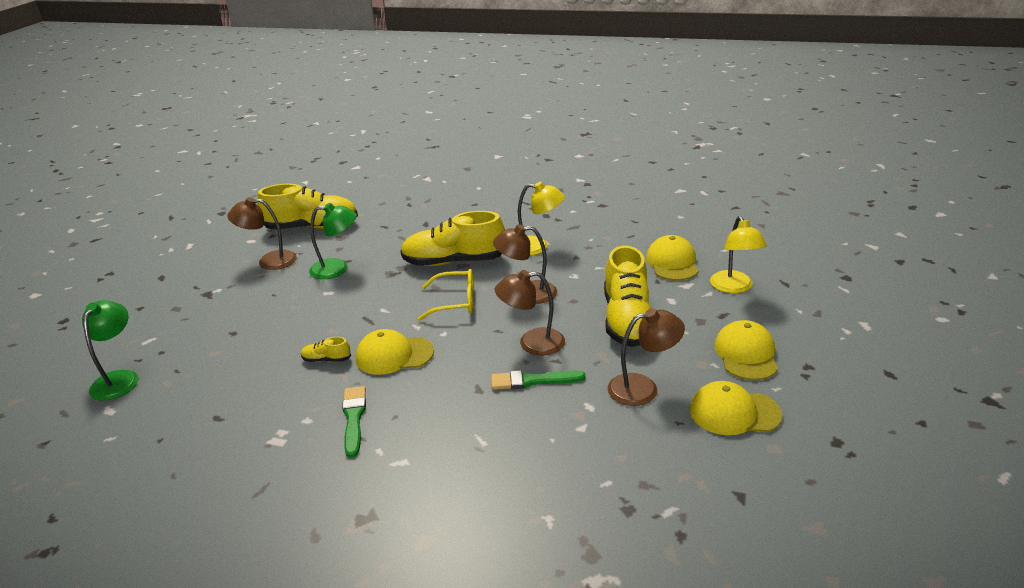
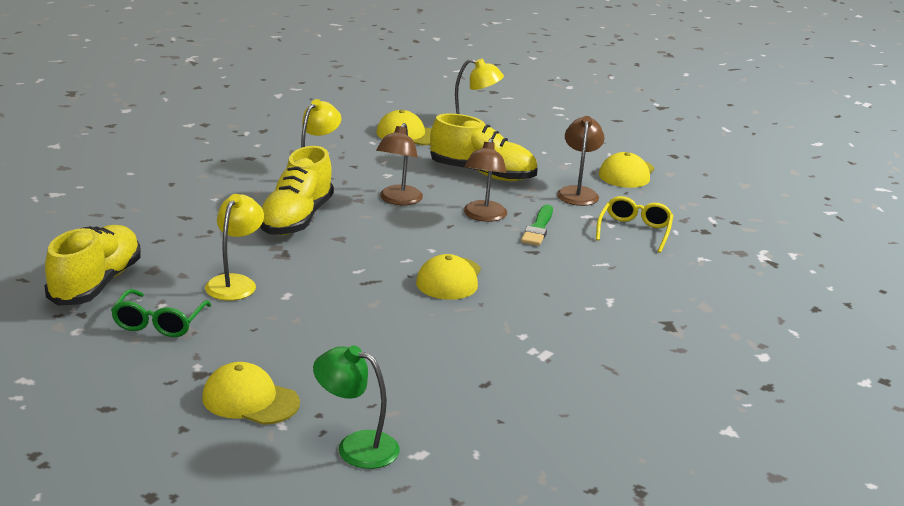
camera: 75 degrees left, 5 degrees down
(269, 261) = (159, 323): brown lamp -> green glasses
(326, 359) = (427, 313): yellow shoe -> none
(337, 269) = (235, 283): green lamp -> yellow lamp
(354, 418) = (535, 312): green brush -> none
(455, 302) = (380, 234): yellow glasses -> yellow glasses (634, 231)
(746, 354) = (563, 150): yellow cap -> yellow cap (250, 400)

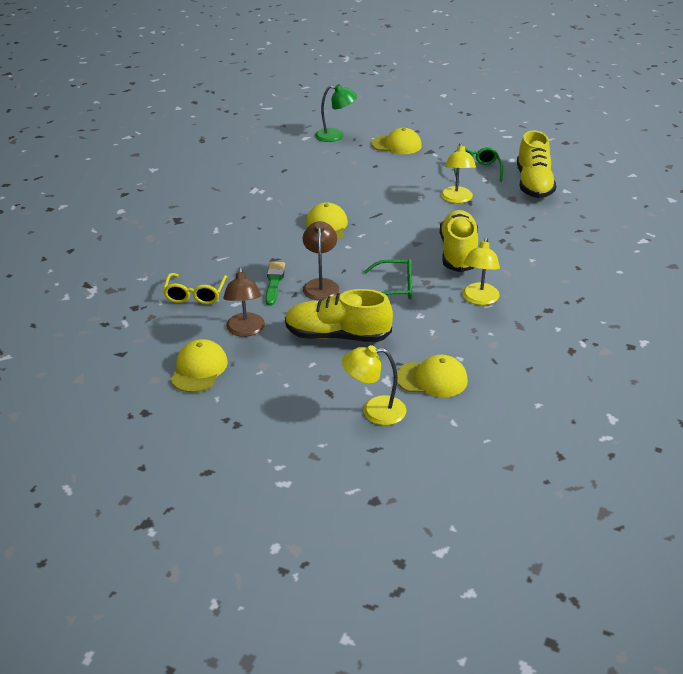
camera: 170 degrees right, 10 degrees up
(398, 200) = (395, 287): brown lamp -> green glasses

